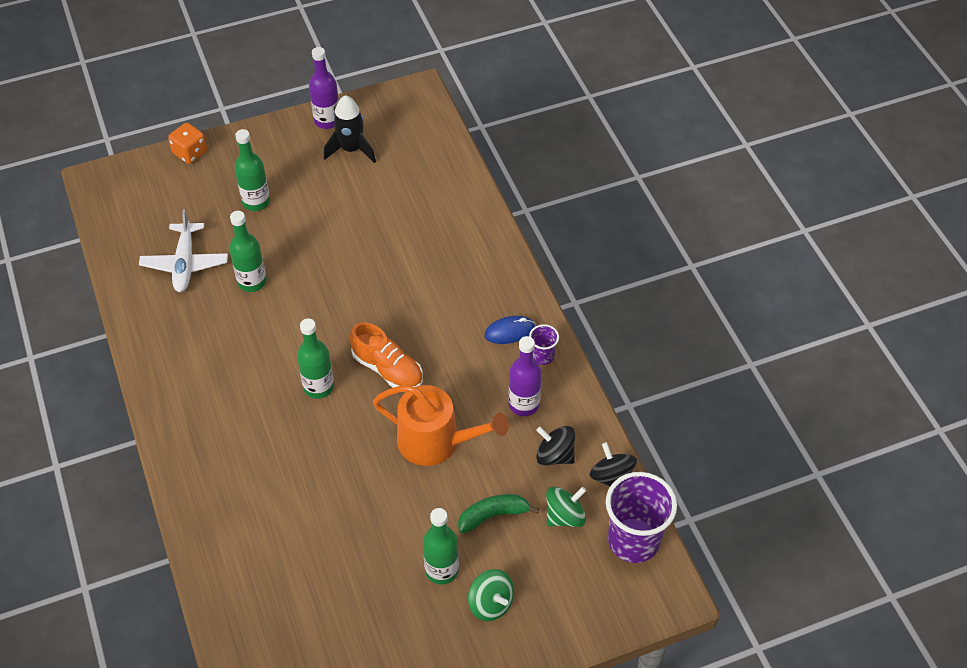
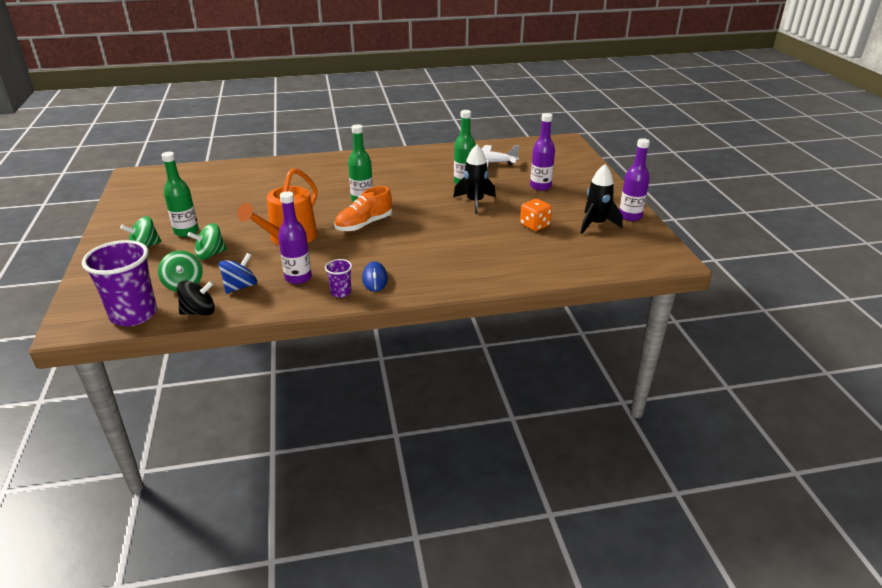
camera: 100 degrees right, 20 degrees down
(190, 153) = (591, 167): orange dice -> orange dice (534, 225)
(256, 202) = (540, 186): green bottle -> purple bottle
(309, 264) = (475, 202): none -> black rocket
(493, 515) = (210, 254): green banana -> green spinning top
(555, 455) = (240, 287): black spinning top -> blue spinning top

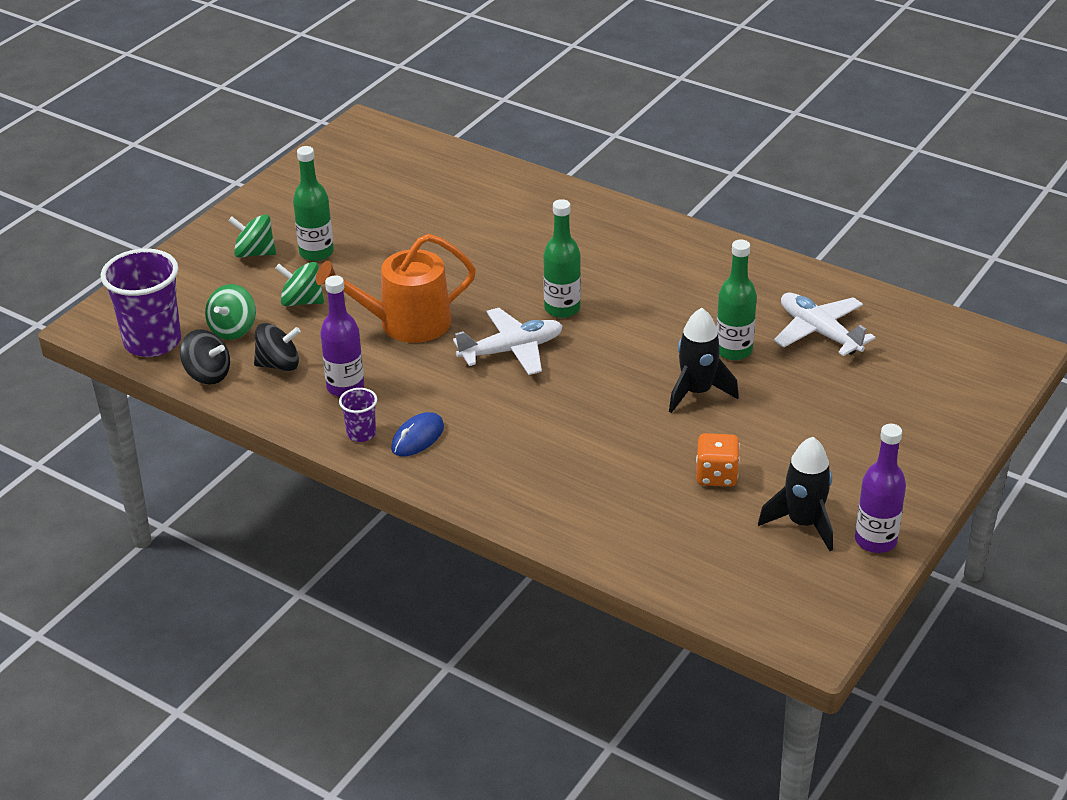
camera: 45 degrees right, 5 degrees up
(240, 287) = (279, 365): blue spinning top -> black spinning top
(364, 224) = (511, 350): orange shoe -> white plane
(540, 186) = (831, 416): purple bottle -> none

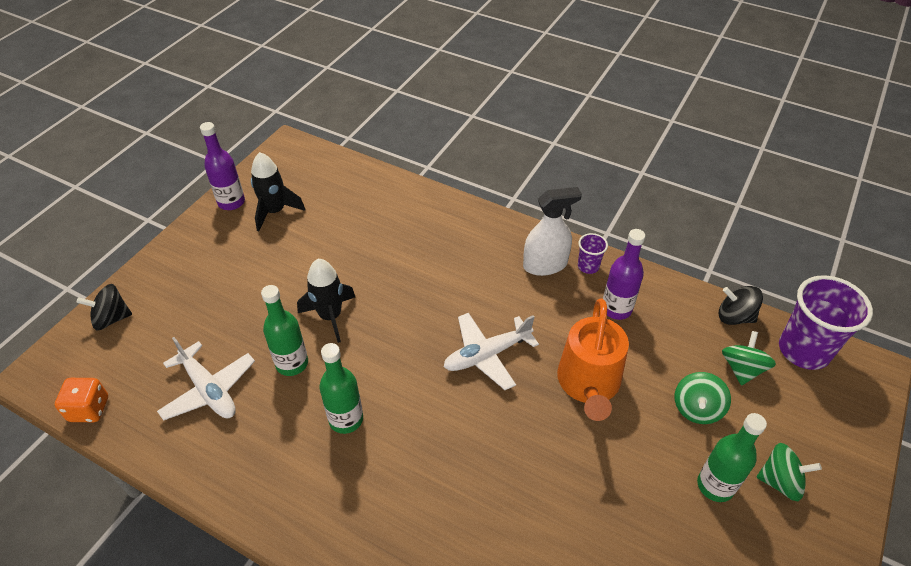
camera: 175 degrees right, 10 degrees up
(279, 365) = (681, 330): black spinning top -> black spinning top (111, 318)
(302, 301) = (697, 408): green spinning top -> green spinning top turned 105 degrees clockwise
(406, 323) = (589, 384): orange watering can -> orange watering can turned 120 degrees clockwise
(417, 437) = (545, 265): blue mouse -> white spray bottle
(562, 308) = (446, 410): green bottle -> green bottle (346, 419)
(716, 475) = (326, 243): orange dice -> orange dice (89, 409)

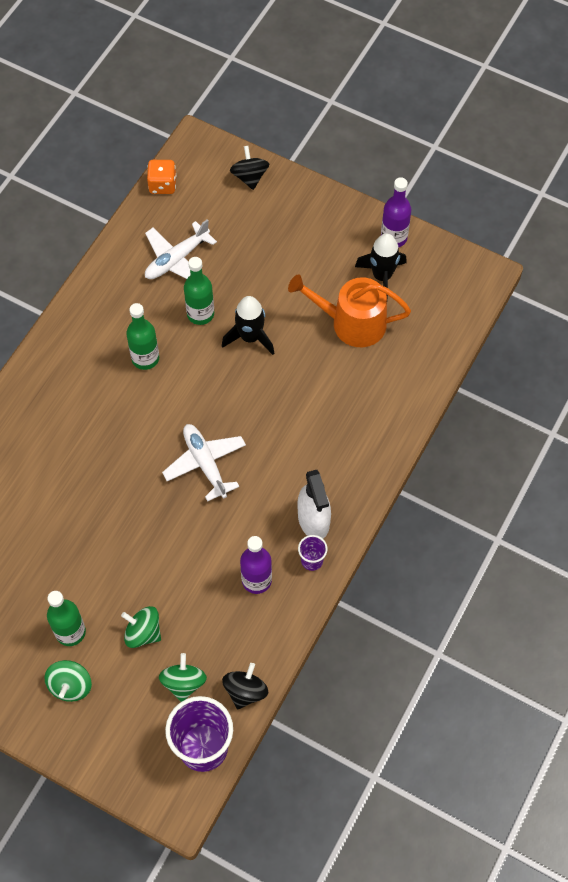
camera: 90 degrees right, 15 degrees up
(589, 384) = (172, 545): orange watering can -> orange watering can (351, 323)
(742, 369) = (183, 682): green spinning top -> green spinning top turned 105 degrees counterclockwise

